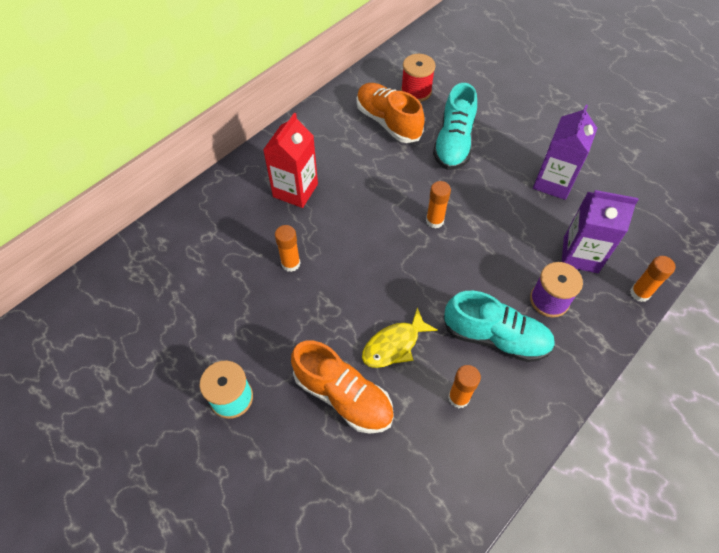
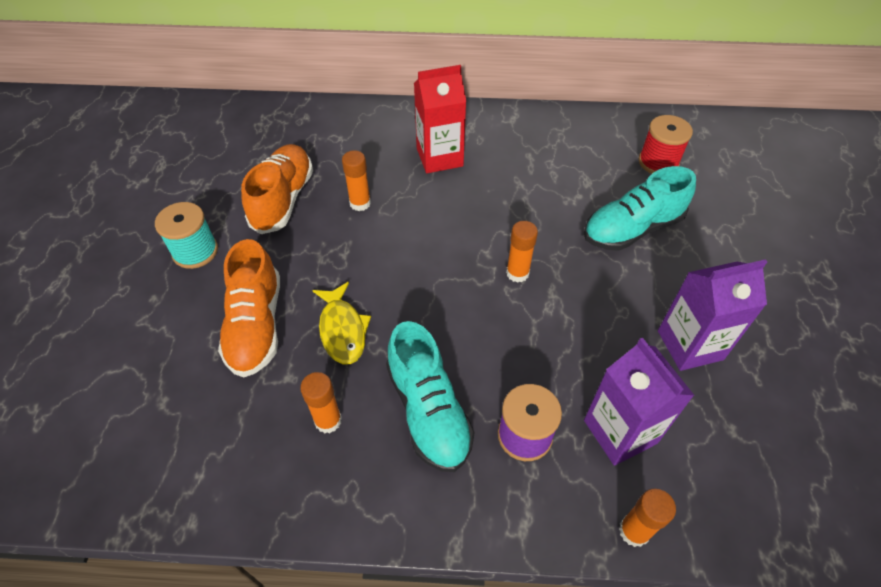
camera: 50 degrees right, 5 degrees down
(388, 122) = (593, 167): orange shoe -> orange shoe (283, 199)
(394, 345) = (342, 330): yellow fish -> yellow fish turned 120 degrees counterclockwise

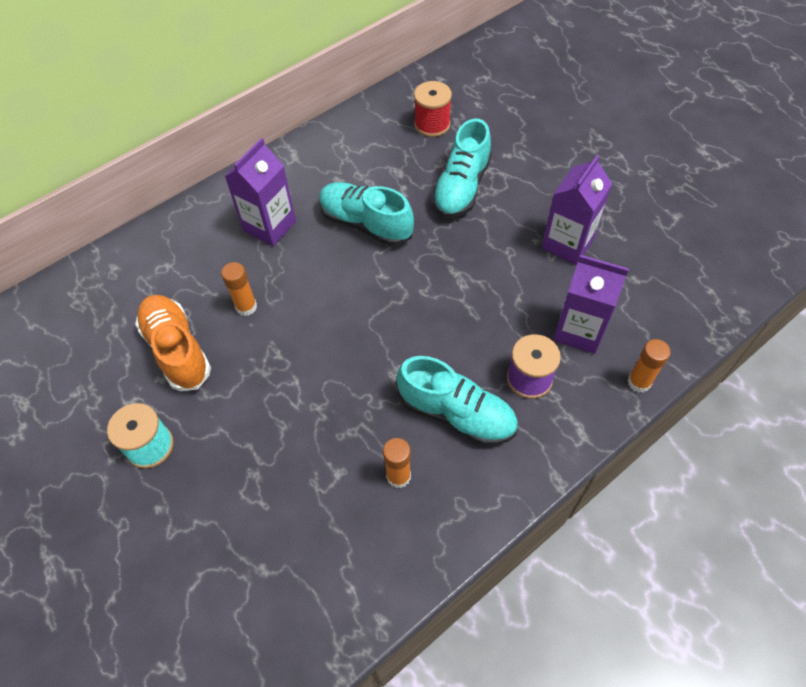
camera: 40 degrees left, 5 degrees up
(256, 325) = (270, 459): orange shoe -> none
(342, 330) = (340, 409): yellow fish -> none
(439, 157) = (270, 226): red carton -> purple carton
(516, 204) = (365, 224): none -> turquoise shoe
(517, 273) = (418, 275): orange glue stick -> none

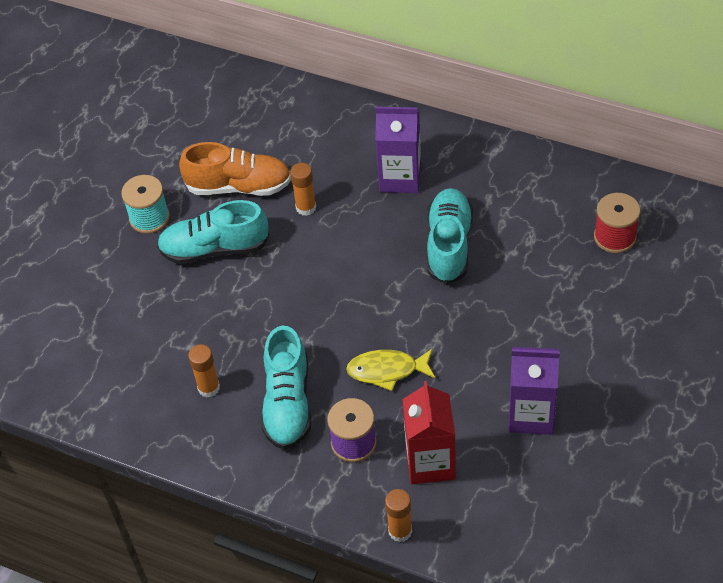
camera: 65 degrees right, 5 degrees down
(177, 350) = (239, 186): orange shoe -> orange shoe turned 60 degrees clockwise
(461, 188) = (545, 298): turquoise shoe -> turquoise shoe (214, 248)
(467, 321) = (387, 370): none -> yellow fish
(579, 330) = (430, 462): purple carton -> red carton

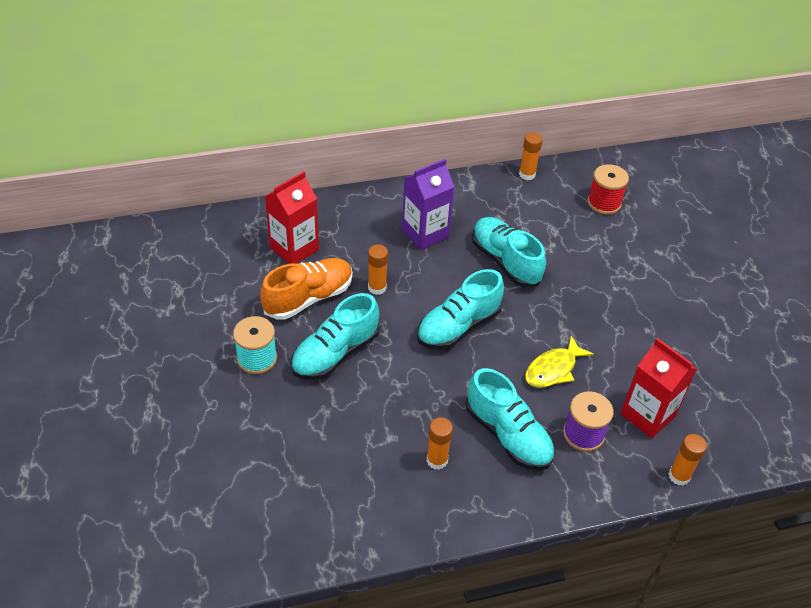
camera: 45 degrees left, 5 degrees down
(269, 133) = (294, 248): none -> red carton
(342, 283) = (458, 326): none -> turquoise shoe
(531, 414) = (675, 343): purple carton -> none
(564, 166) = (527, 174): none -> orange glue stick

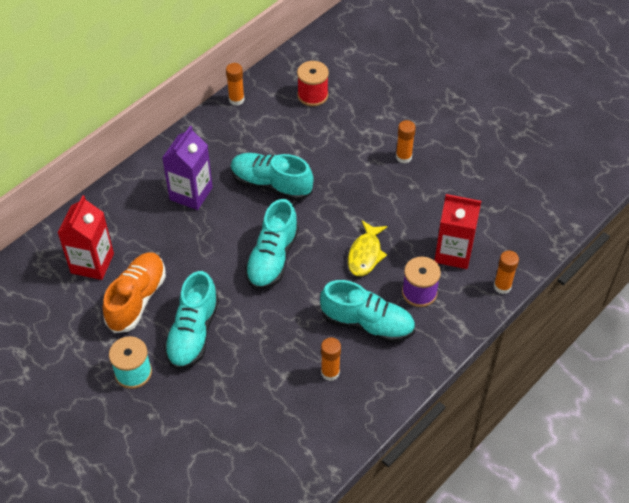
camera: 30 degrees left, 5 degrees up
(377, 287) = (186, 260): orange glue stick -> orange glue stick (403, 157)

